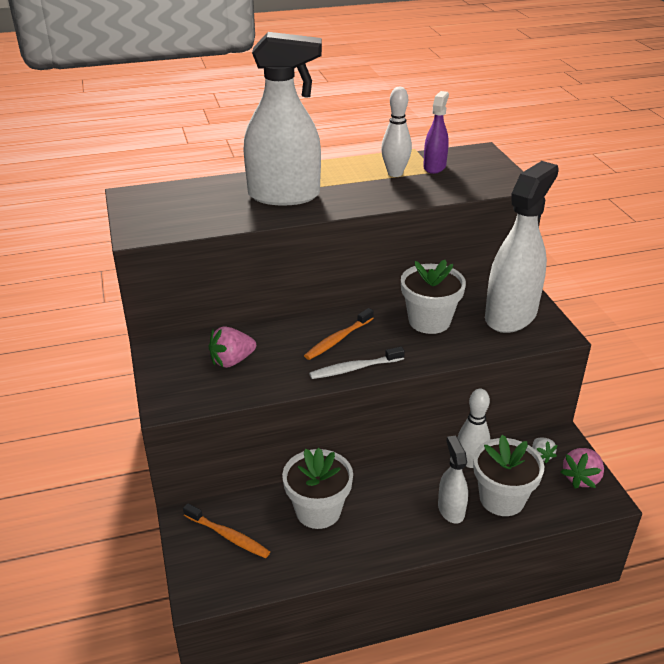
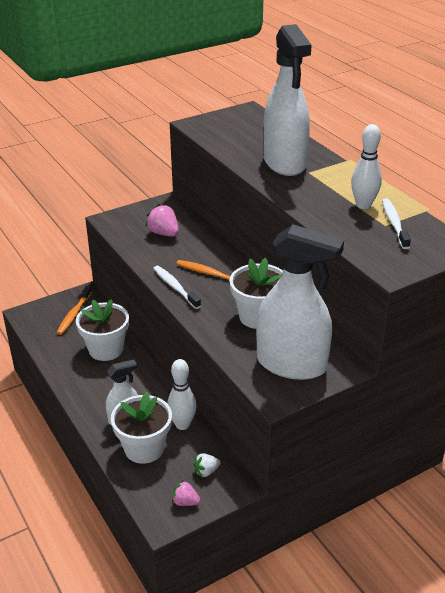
camera: 75 degrees right, 0 degrees up
(434, 167) = (394, 224): purple spray bottle -> white toothbrush
(581, 478) = (185, 502): pink strawberry -> pink strawberry, size x0.63

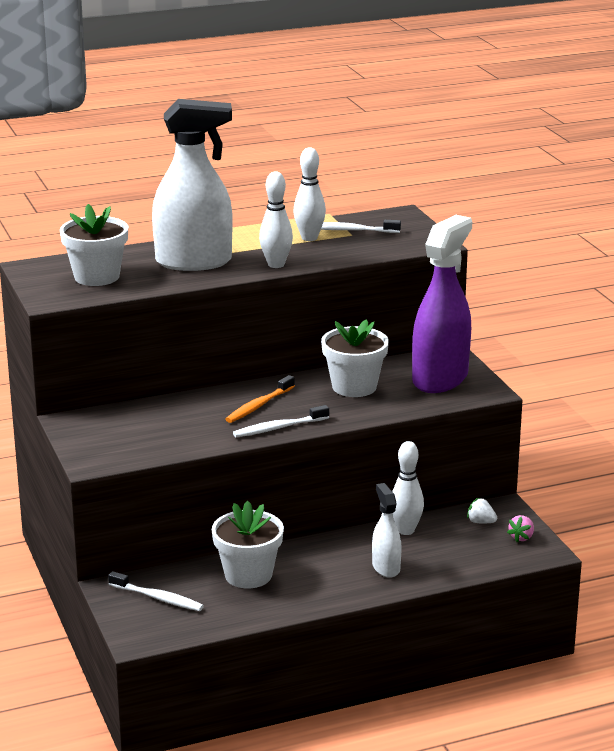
camera: 80 degrees left, 10 degrees down
(74, 314) = (158, 598): orange toothbrush -> white toothbrush
(144, 448) = (438, 557): white flower pot -> white flower pot (97, 277)
(164, 233) = (150, 427): pink strawberry -> none
(206, 471) = (481, 522): white strawberry -> white strawberry turned 135 degrees clockwise
(292, 364) = (440, 379): white spray bottle -> purple spray bottle
(296, 196) = (276, 265): none -> white bowling pin

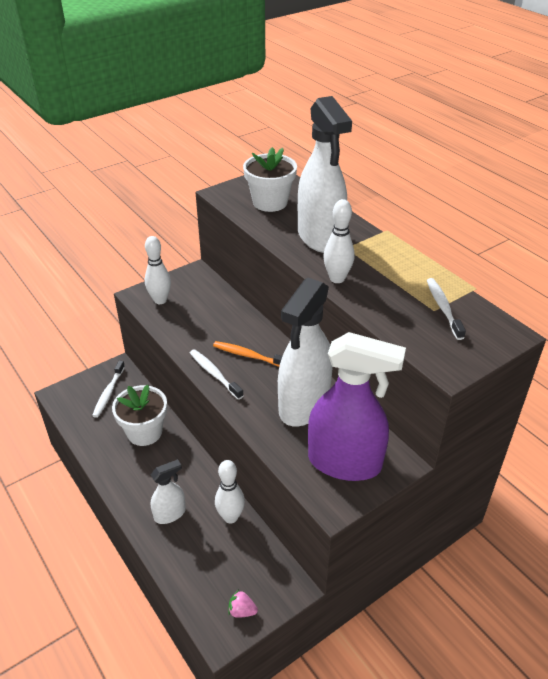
camera: 75 degrees right, 15 degrees up
(309, 238) = (408, 286): white bowling pin -> white bowling pin (160, 300)
(354, 387) = (303, 405): white flower pot -> white spray bottle
(481, 522) = (260, 572): white strawberry -> none

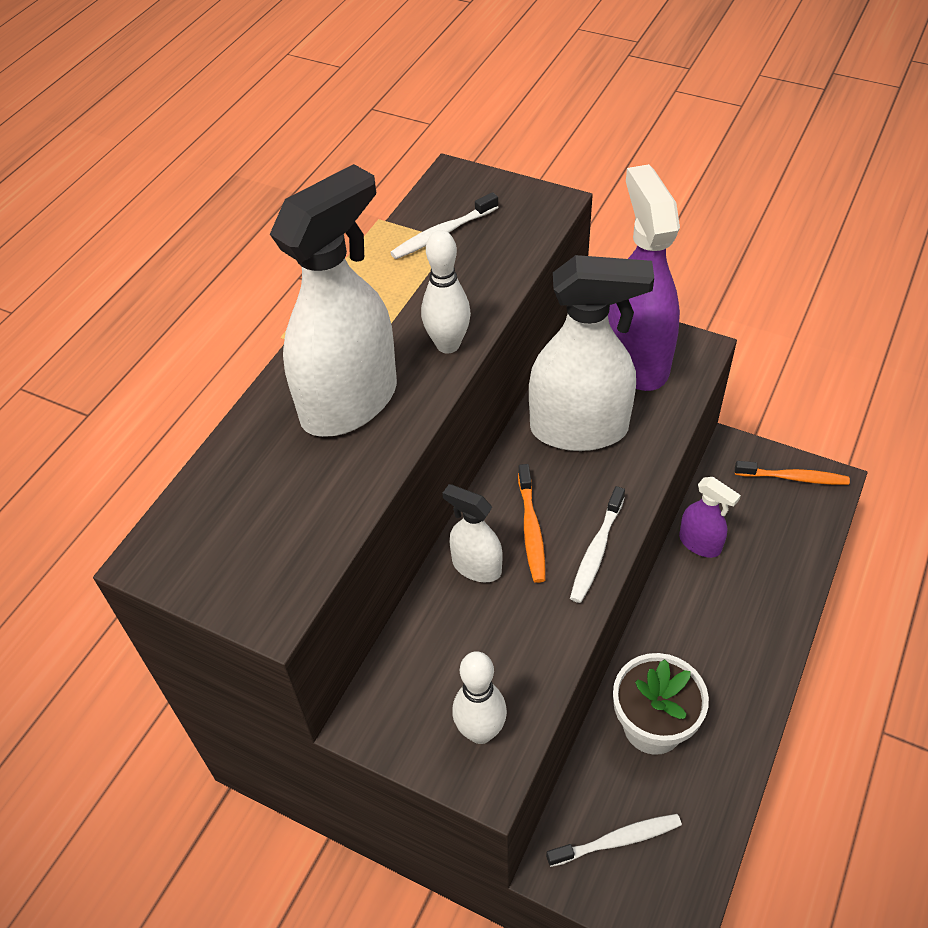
camera: 115 degrees left, 10 degrees up
(170, 514) = (747, 609): white spray bottle -> white spray bottle (476, 566)
(230, 517) = (700, 543): white bowling pin -> purple spray bottle
(242, 611) = (793, 478): pink strawberry -> orange toothbrush
(270, 202) = (269, 515): white flower pot -> none

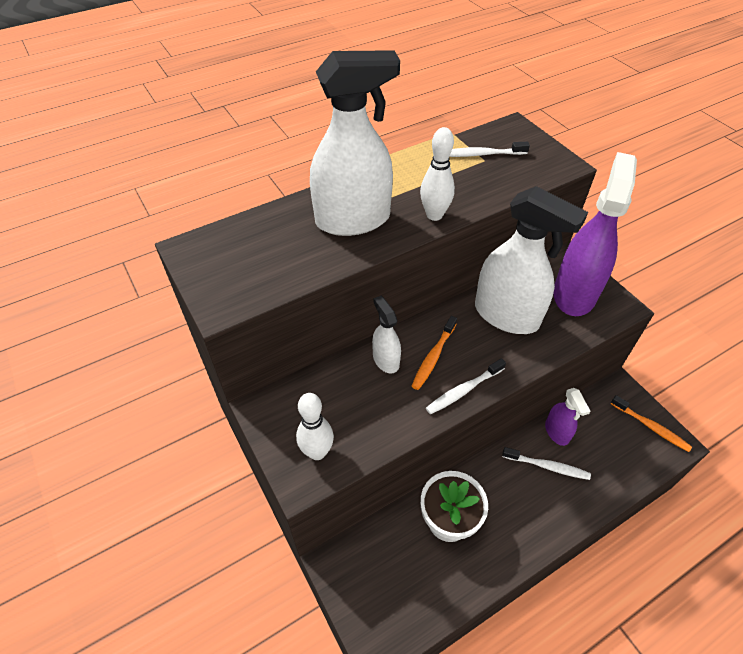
camera: 30 degrees right, 0 degrees up
(617, 840) = (379, 572): white toothbrush -> white toothbrush (547, 466)

